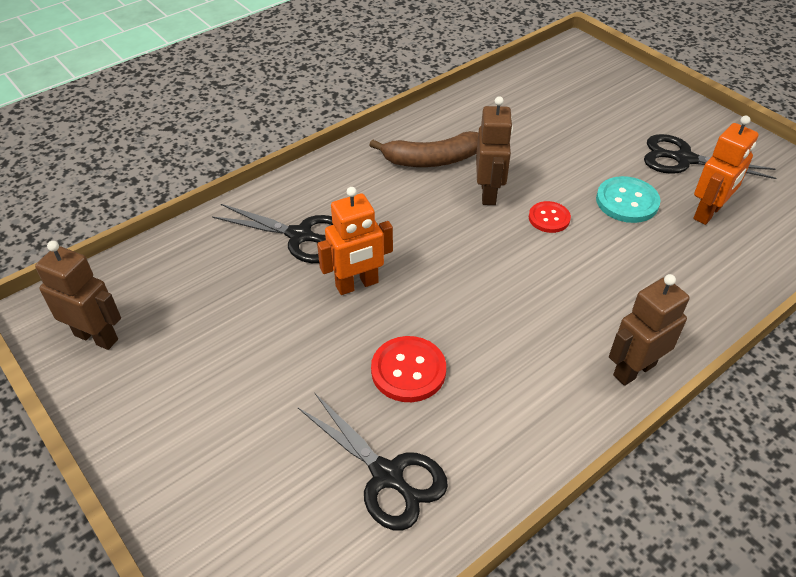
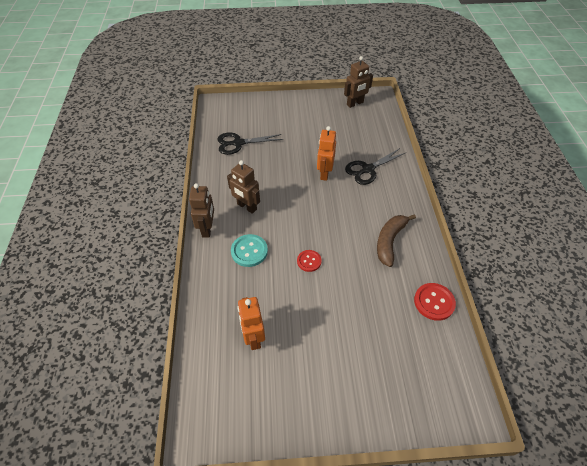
camera: 125 degrees right, 5 degrees up
(408, 370) = (270, 167): red button -> red button (434, 302)
(489, 193) = (346, 249): brown robot -> brown robot (246, 207)
(627, 201) = (293, 305): turquoise button -> turquoise button (249, 251)
(684, 159) = (301, 368): black scissors -> none

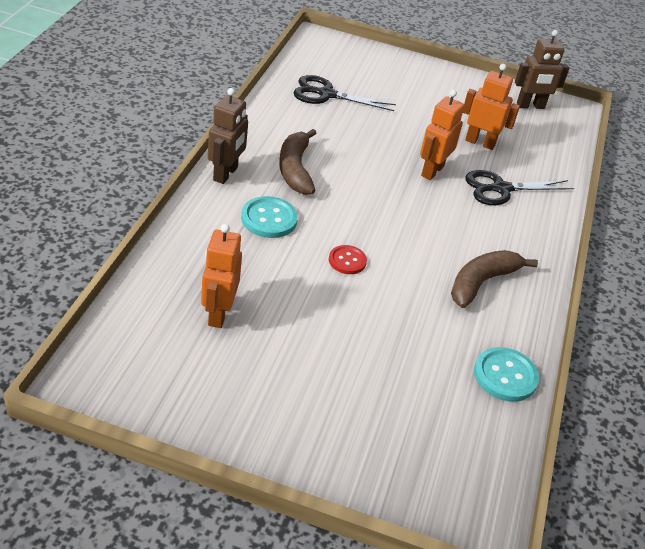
camera: 15 degrees right, 10 degrees down
(246, 207) = (295, 169): brown robot -> brown banana
(340, 141) = (480, 142): none -> orange robot
(434, 302) = (505, 376): red button -> turquoise button

